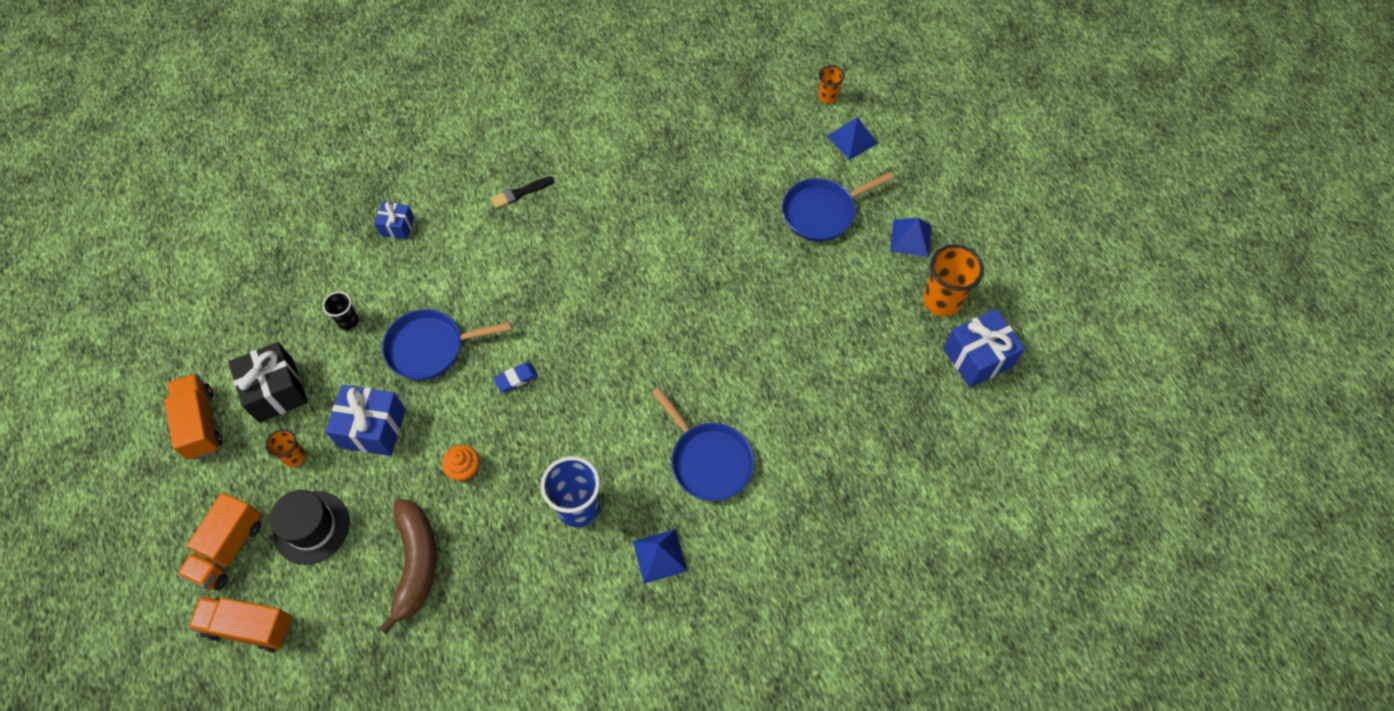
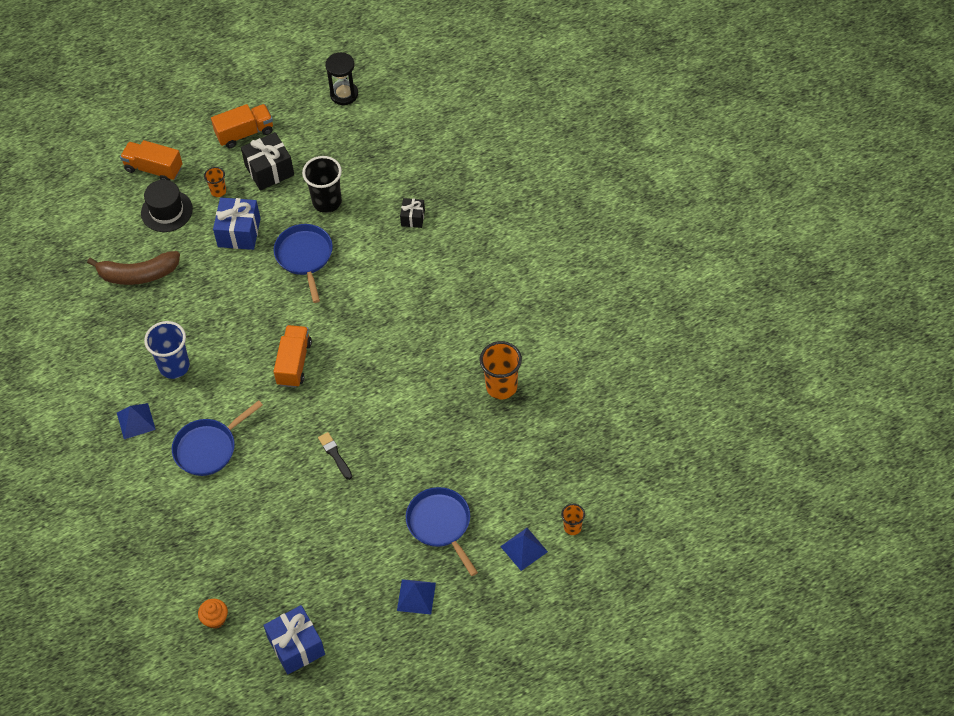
camera: 90 degrees right, 5 degrees down
(173, 299) = (344, 94): none -> black hourglass
(249, 627) = (101, 191): orange truck -> orange truck (294, 363)
(348, 321) = (327, 202): black cup -> black cup, size x1.84
(397, 226) = (413, 218): blue gift -> black gift
(465, 469) = (206, 293): orange cupcake -> orange cupcake (215, 619)
(516, 378) = (278, 315): blue eraser -> none
(520, 193) = (449, 296): black brush -> black brush (335, 454)
(941, 301) = (351, 620): orange cup -> orange cup (501, 387)

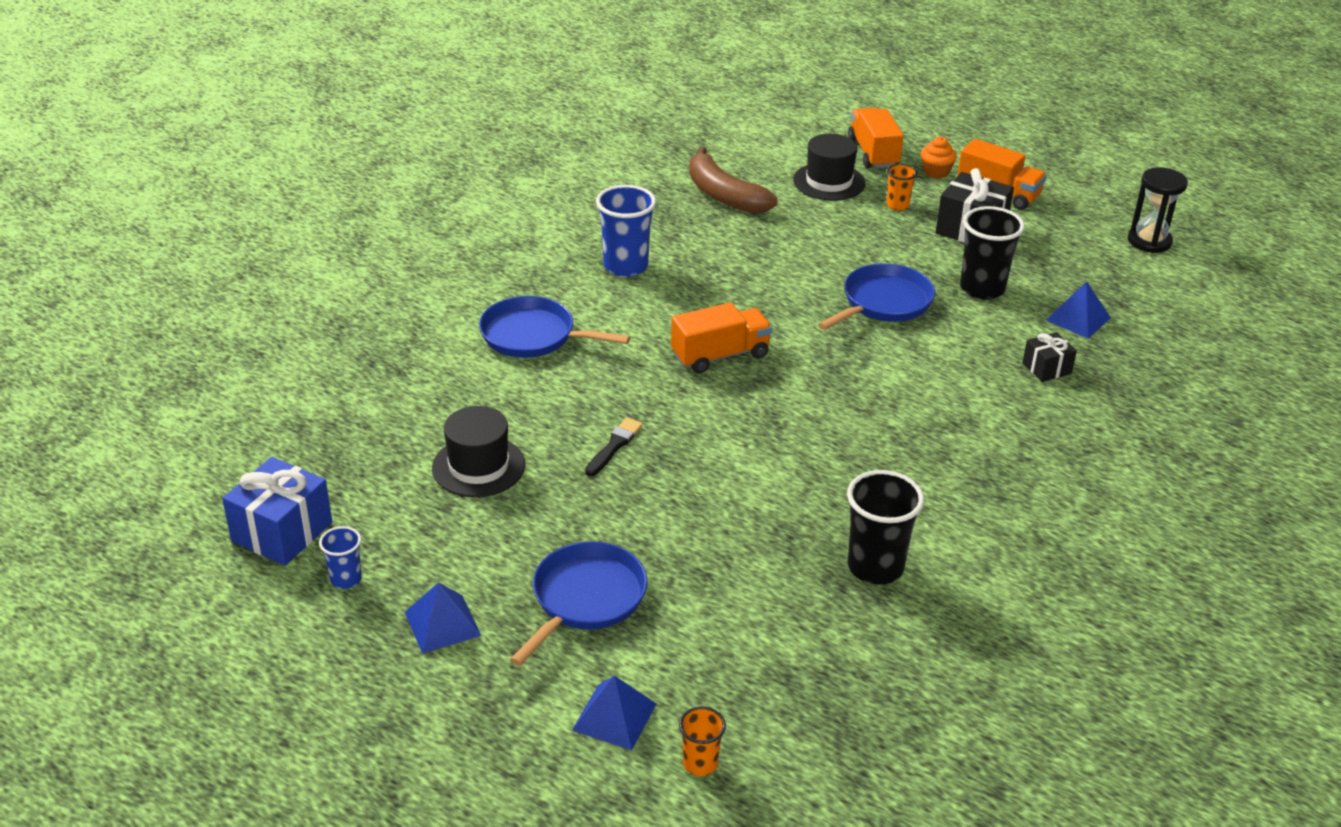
camera: 55 degrees right, 20 degrees down
(136, 421) = (524, 268): blue pyramid -> blue pyramid (1078, 319)
(215, 619) = (282, 440): orange cupcake -> orange cupcake (936, 172)
(239, 232) = (859, 241): blue gift -> none
(307, 528) = (478, 466): none -> black hat
(354, 629) = (346, 579): none -> blue cup
(501, 387) = (875, 567): orange cup -> black cup

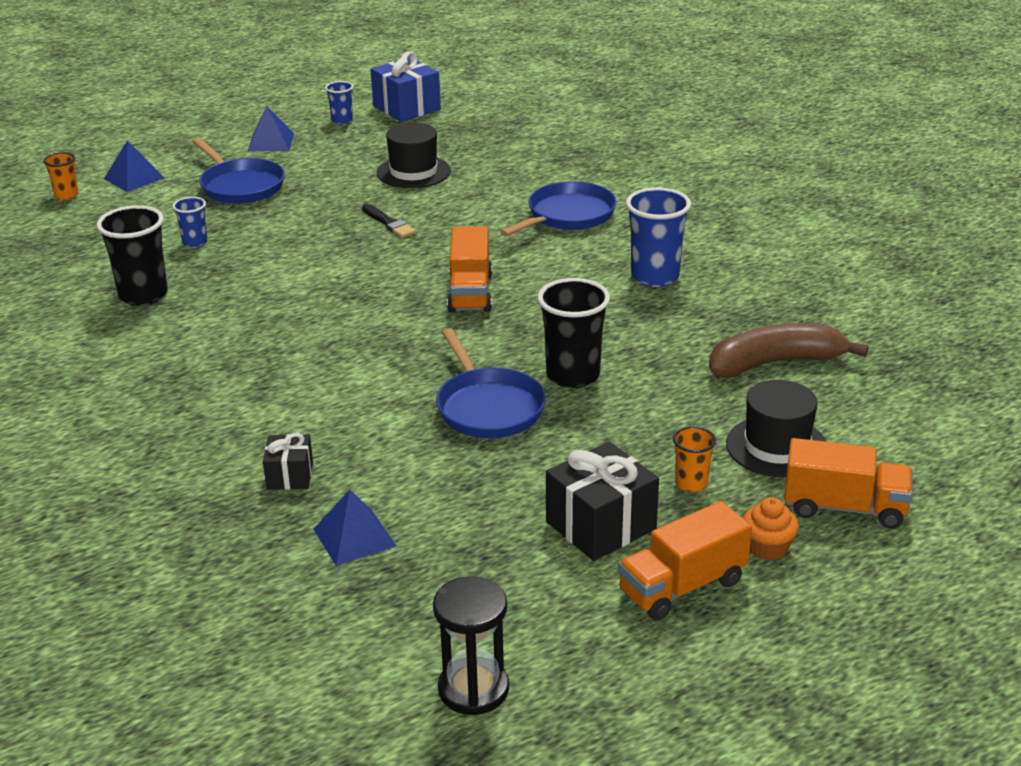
camera: 115 degrees right, 5 degrees down
(744, 577) = (195, 242): none -> blue cup
(982, 289) = (466, 485): black cup -> black cup (573, 375)

